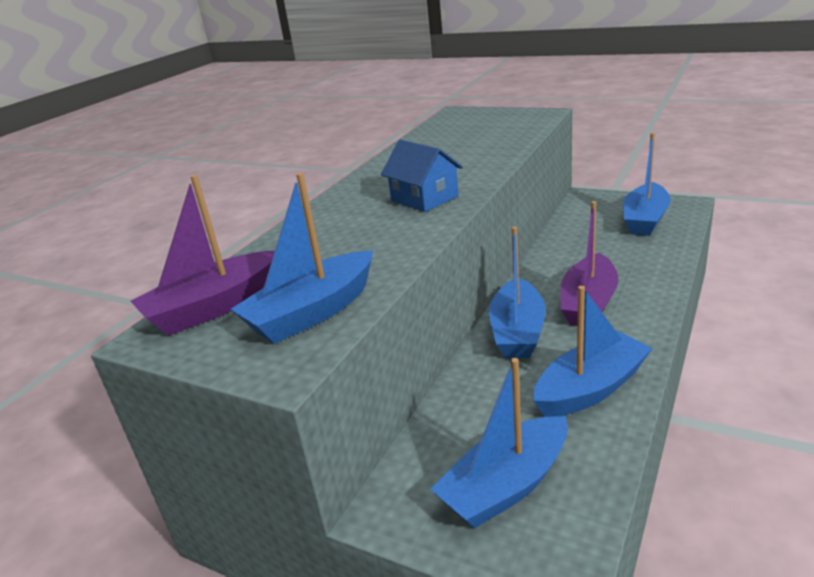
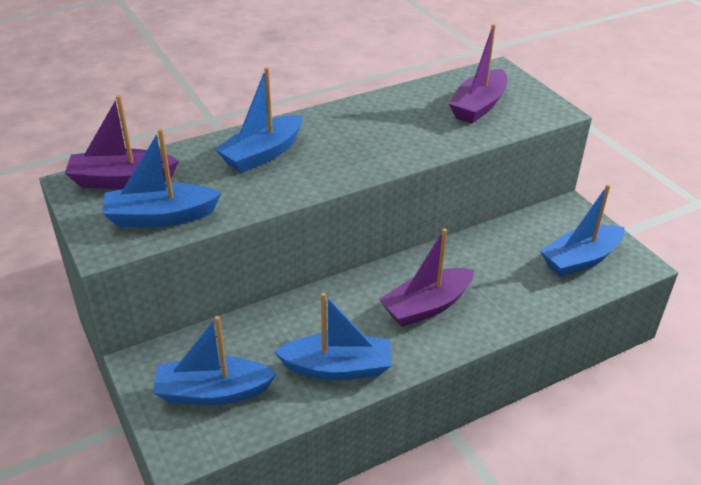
camera: 30 degrees right, 10 degrees up
(424, 198) = (339, 158): blue house -> none
(481, 131) = (478, 106): none -> purple boat
(517, 332) = (350, 298): blue boat -> blue boat (262, 154)

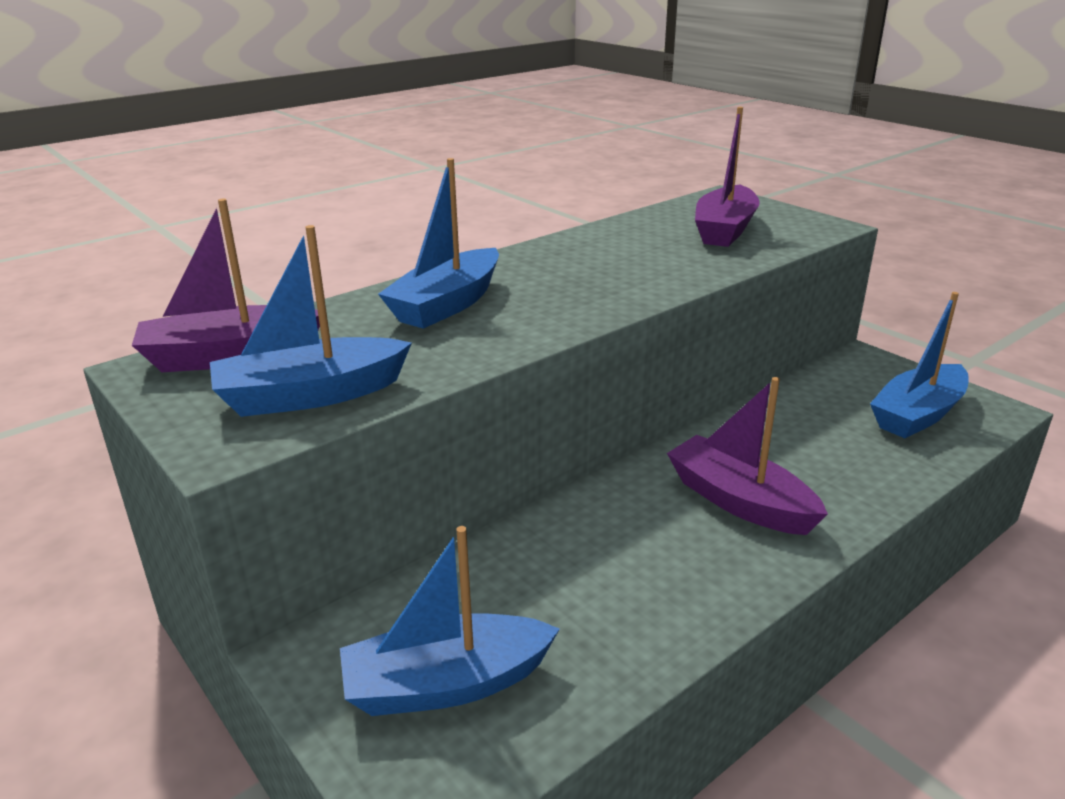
camera: 10 degrees left, 10 degrees down
(337, 368) = (645, 610): blue boat -> none
(426, 306) = (739, 501): purple boat -> purple boat turned 90 degrees clockwise

